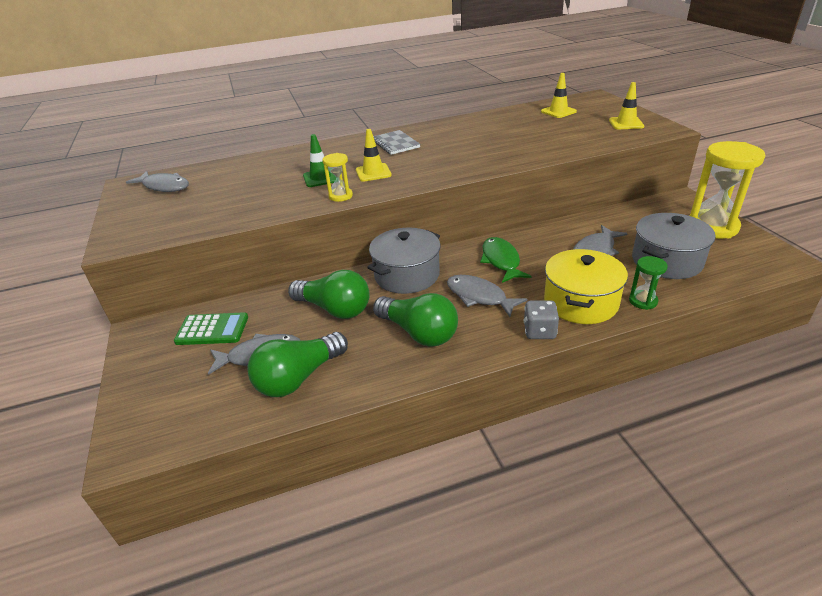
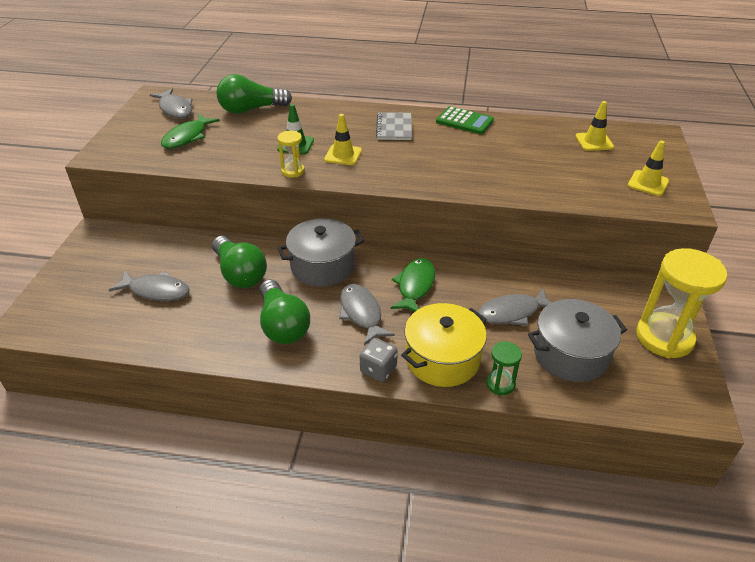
camera: 25 degrees right, 5 degrees up
(202, 203) = (187, 137): none -> green fish
(212, 330) = (142, 253): green calculator -> green calculator (464, 121)
(299, 378) = (166, 322): green light bulb -> green light bulb (251, 109)

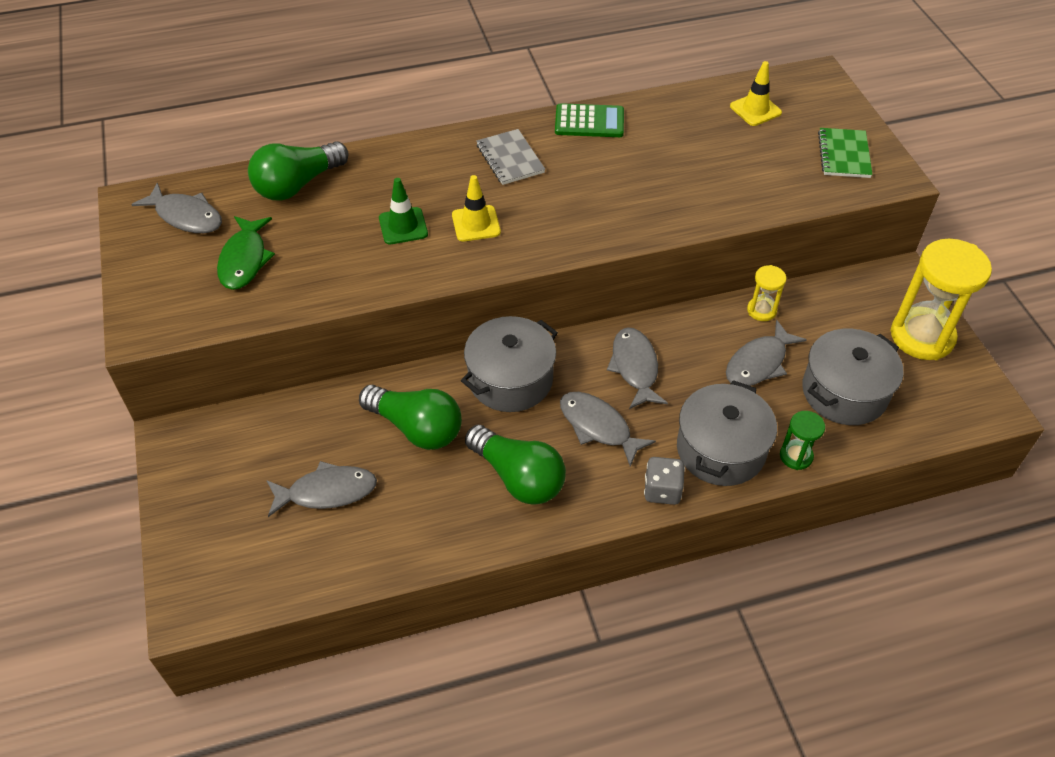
camera: 25 degrees left, 10 degrees up
(293, 171) = (430, 270): yellow hourglass -> yellow hourglass (761, 310)
(415, 286) = (635, 367): green fish -> grey fish
(442, 359) = (721, 449): yellow pot -> grey pot
(648, 183) = (844, 155): yellow traffic cone -> green notebook

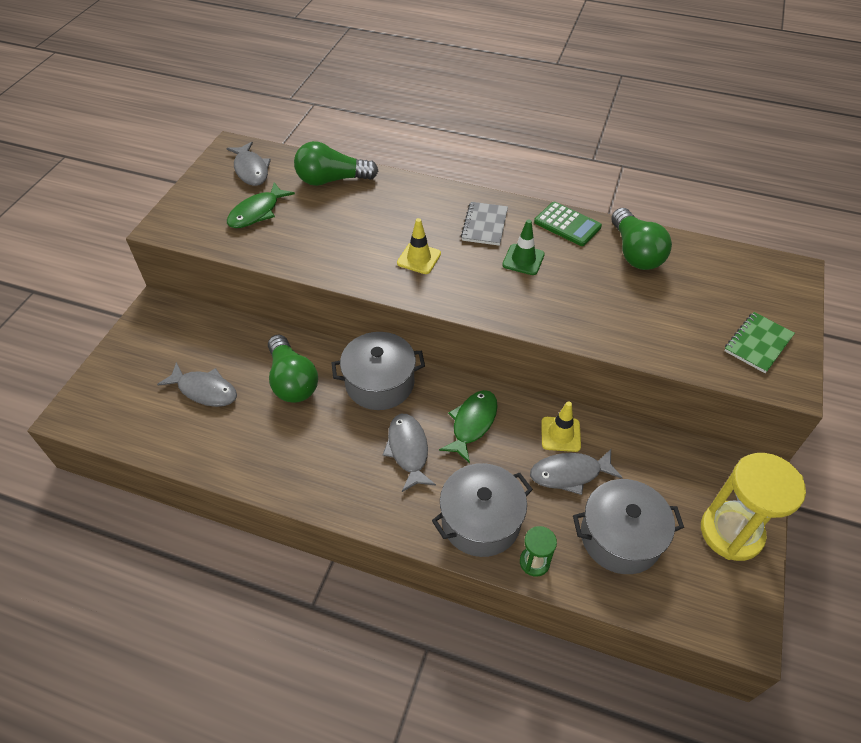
camera: 35 degrees right, 0 degrees up
(403, 226) = (370, 237): green traffic cone -> green traffic cone (523, 260)
(518, 477) = (324, 452): green light bulb -> green light bulb (635, 252)
(635, 367) = (472, 423): grey fish -> green fish
(662, 490) = (411, 523): grey dice -> none
(755, 109) = (711, 273): yellow traffic cone -> yellow traffic cone (560, 434)
(761, 310) = (608, 435): yellow hourglass -> none

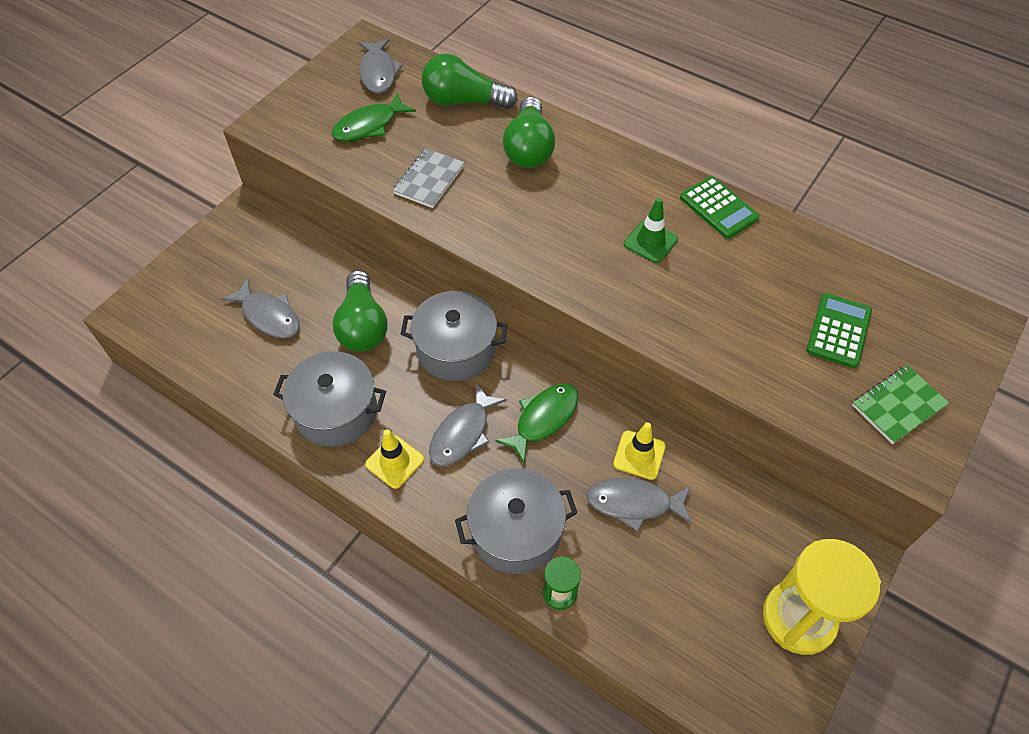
camera: 15 degrees right, 5 degrees up
(408, 450) = (462, 433): grey fish -> grey fish turned 150 degrees counterclockwise
(419, 258) = (530, 216): yellow traffic cone -> yellow traffic cone (395, 462)
(484, 225) = (620, 190): grey notebook -> grey notebook (429, 180)
(620, 537) = (666, 590): grey pot -> grey pot (336, 411)
(635, 252) = (788, 259): green light bulb -> green light bulb (529, 148)
(692, 298) = (838, 331): none -> green calculator

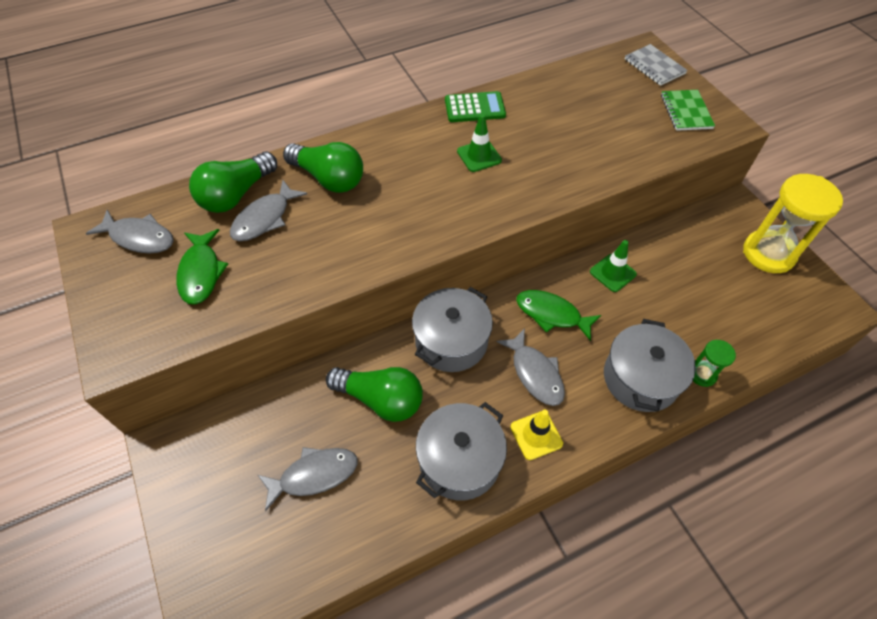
camera: 60 degrees left, 0 degrees up
(429, 180) = (307, 257): grey notebook -> grey notebook (654, 66)
(543, 419) = (551, 314): green fish -> green fish turned 45 degrees counterclockwise
(634, 503) = (649, 295): grey fish -> grey fish (265, 218)
(639, 455) = (612, 273): yellow traffic cone -> green traffic cone
(838, 331) = (615, 107): green calculator -> none

